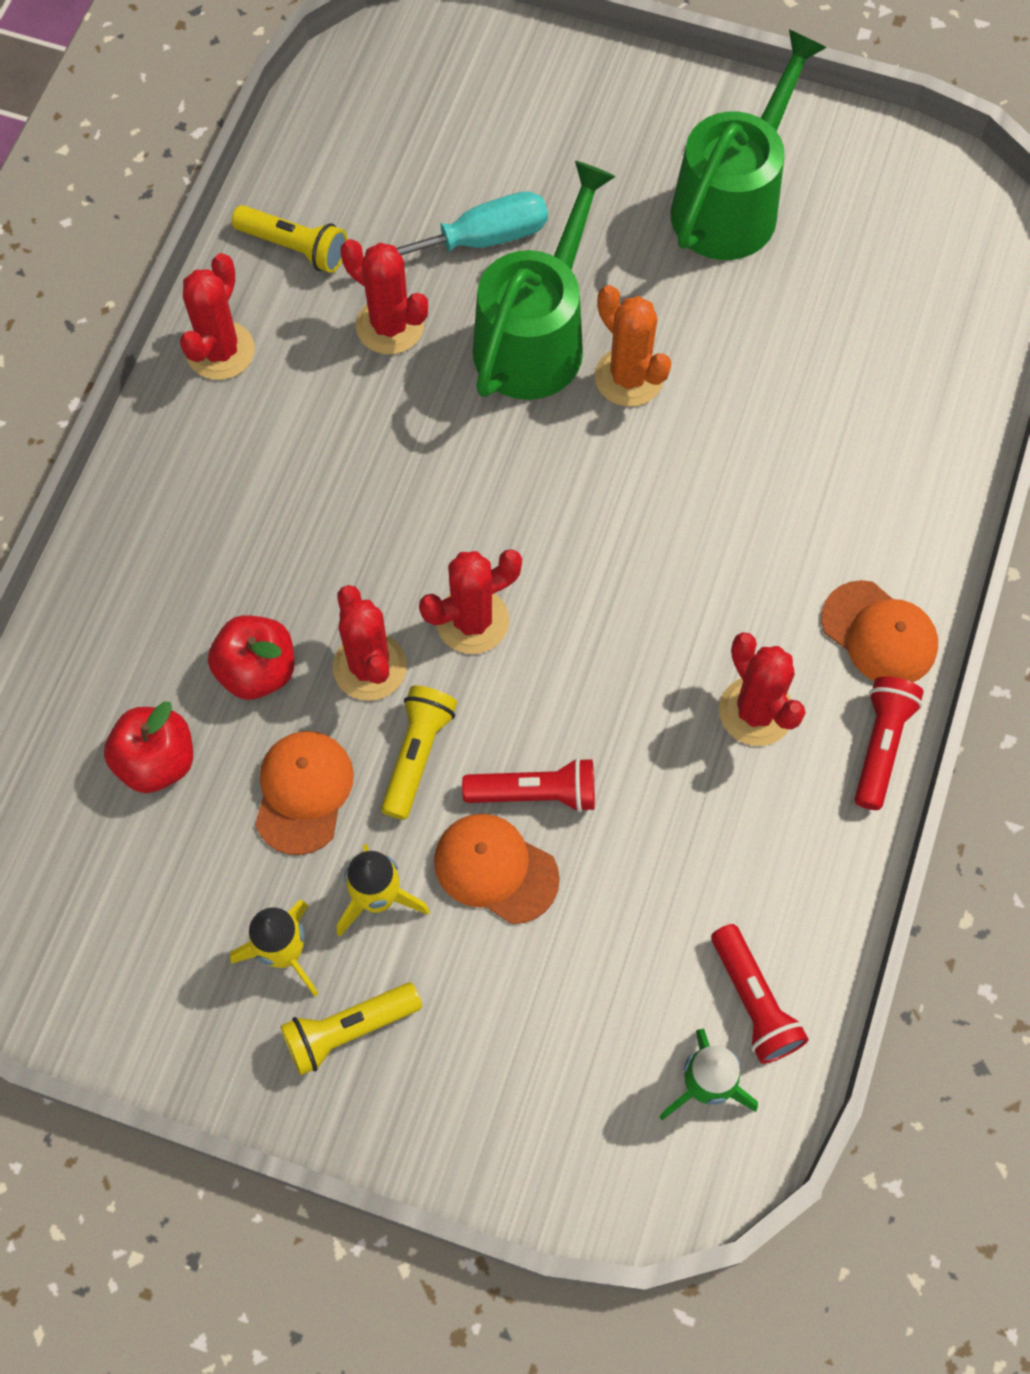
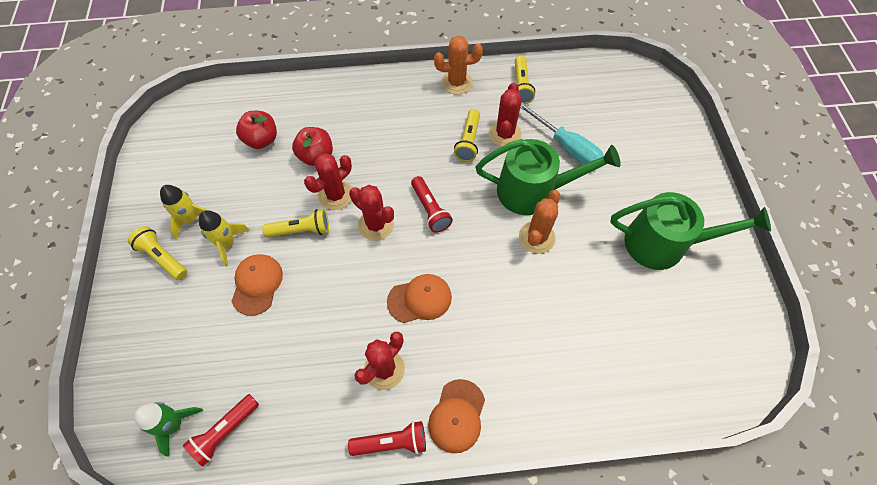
camera: 65 degrees right, 5 degrees down
(220, 351) = (456, 83): red cactus -> orange cactus
(303, 792) = (267, 195): orange cap -> orange cap (419, 299)
(372, 392) = (468, 141): none -> yellow flashlight
(535, 793) = (300, 285): red flashlight -> red flashlight (430, 209)

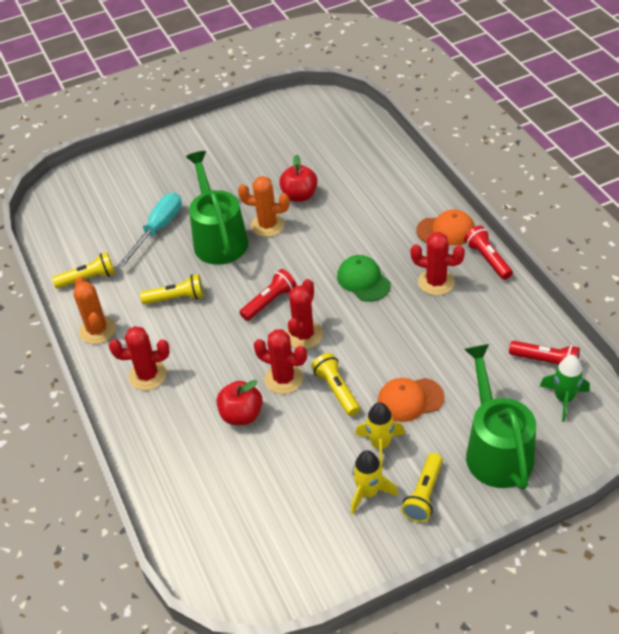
camera: 105 degrees left, 15 degrees down
(261, 140) = (238, 476): red apple -> red apple (299, 196)
(419, 299) = (363, 280): orange cap -> green cap
(504, 134) = (157, 274): red cactus -> red cactus (147, 375)
(663, 244) = (240, 154): green watering can -> green watering can (496, 450)

